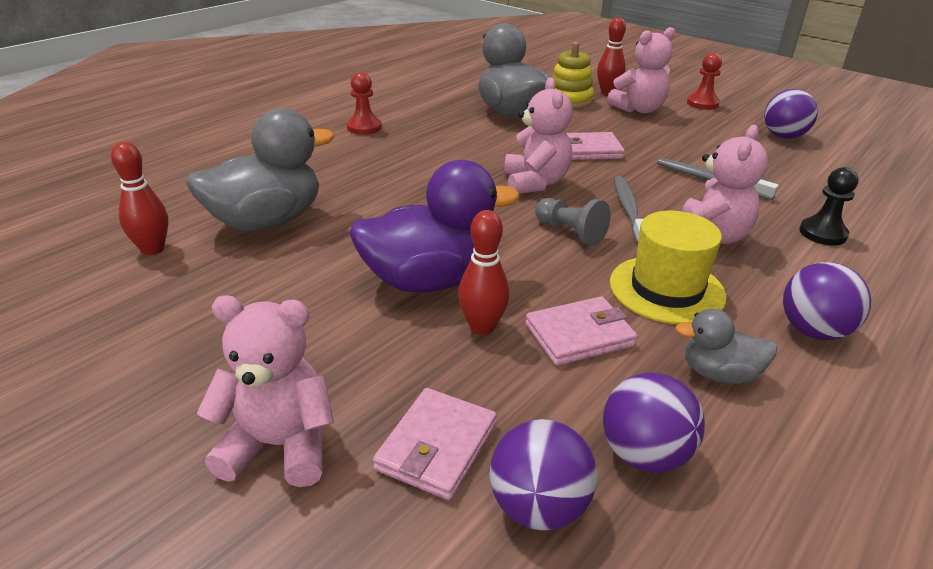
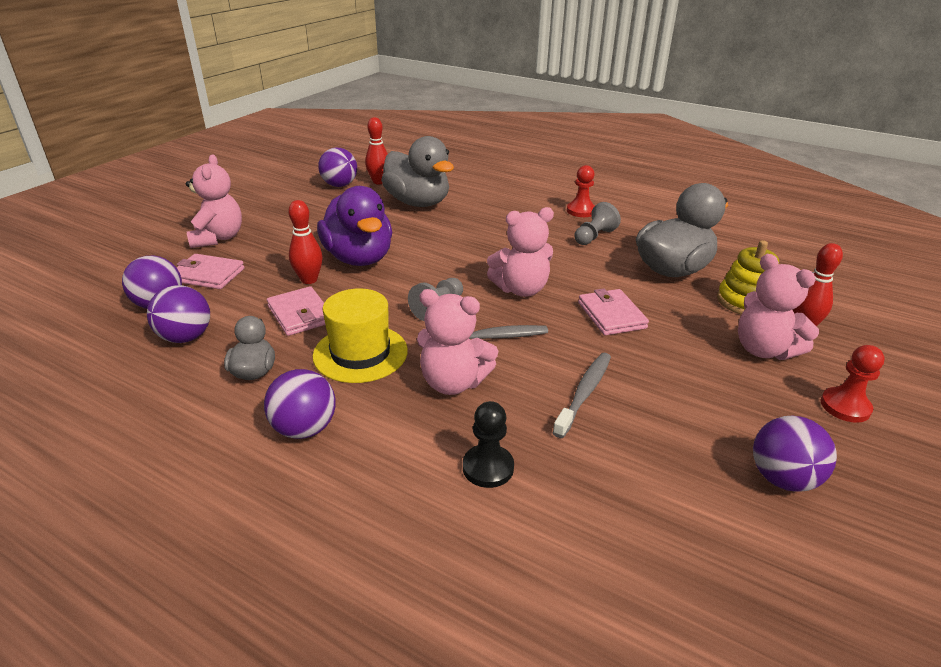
camera: 80 degrees right, 0 degrees up
(130, 289) = (339, 185): none -> purple ball
(430, 131) = (594, 237): none -> grey pawn

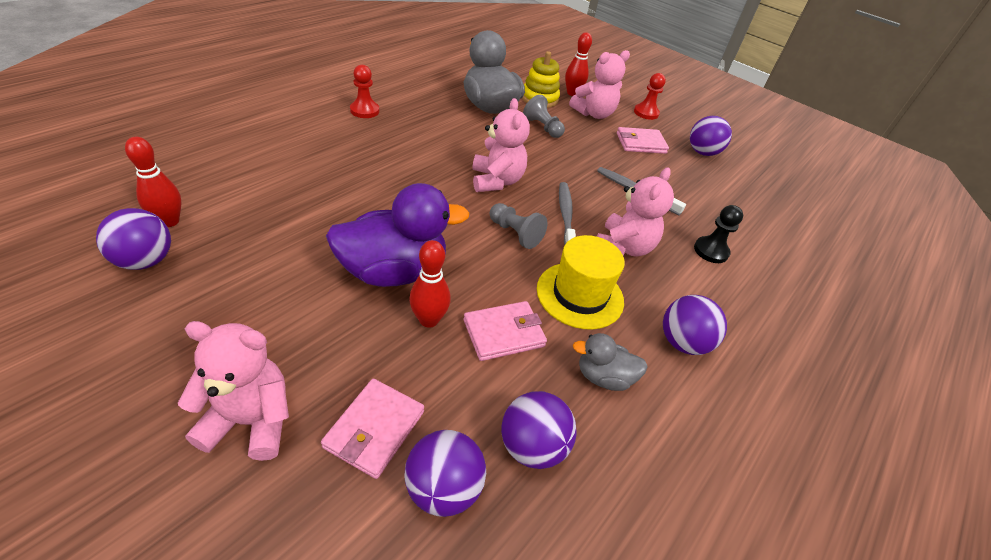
camera: 85 degrees left, 10 degrees up
(418, 203) = (269, 201): grey duck -> none
(594, 237) = (419, 120): grey pawn -> grey pawn (542, 127)
(611, 315) = (545, 152): pink wallet -> pink wallet (640, 143)

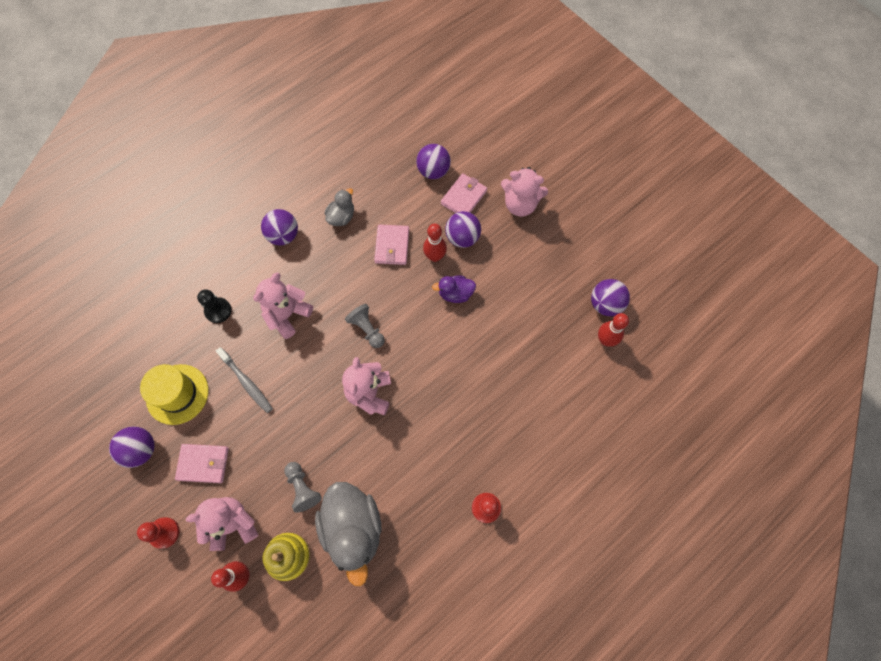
camera: 165 degrees left, 25 degrees up
(394, 271) = (455, 294): purple duck -> purple duck, size x0.51
(504, 333) = (392, 246): pink wallet -> pink wallet turned 75 degrees counterclockwise
(532, 446) = (390, 185): purple ball -> purple ball (462, 238)
(565, 215) = (321, 350): grey toothbrush -> none
(580, 295) = (336, 272): yellow hat -> yellow hat (177, 394)
(603, 377) = (341, 217): grey duck -> grey duck turned 75 degrees counterclockwise

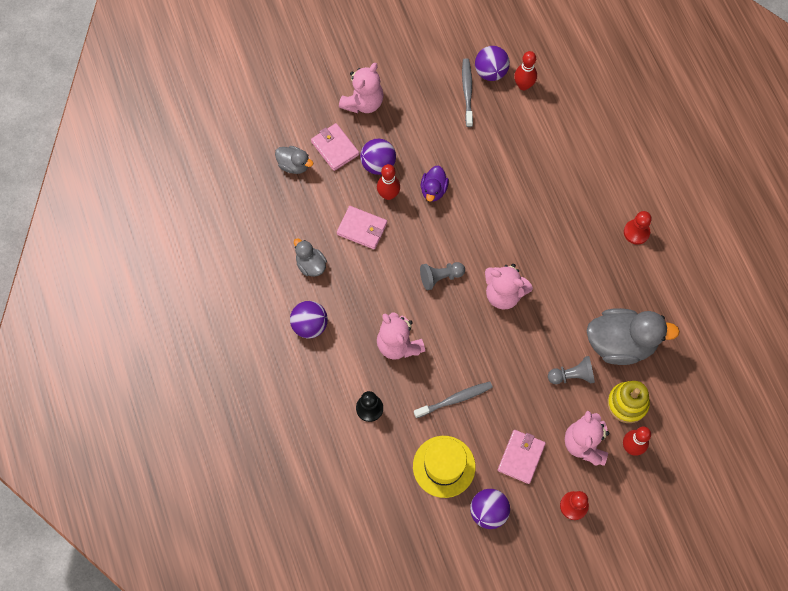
camera: 70 degrees left, 0 degrees up
(433, 171) = (294, 165): purple ball -> grey duck
(573, 290) = (467, 92): none -> grey toothbrush

